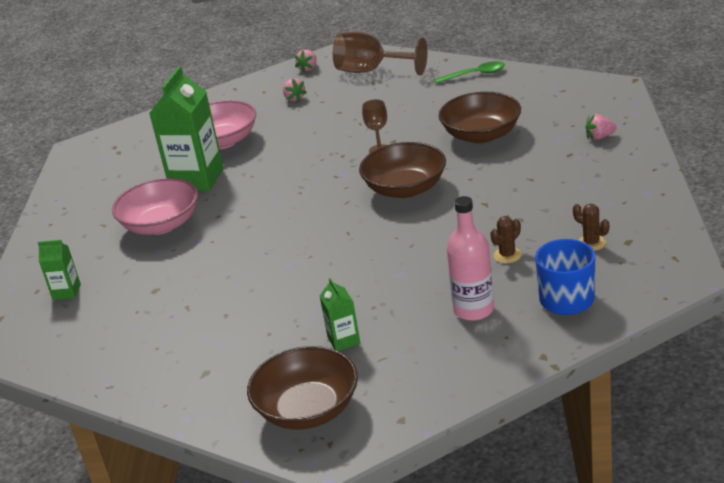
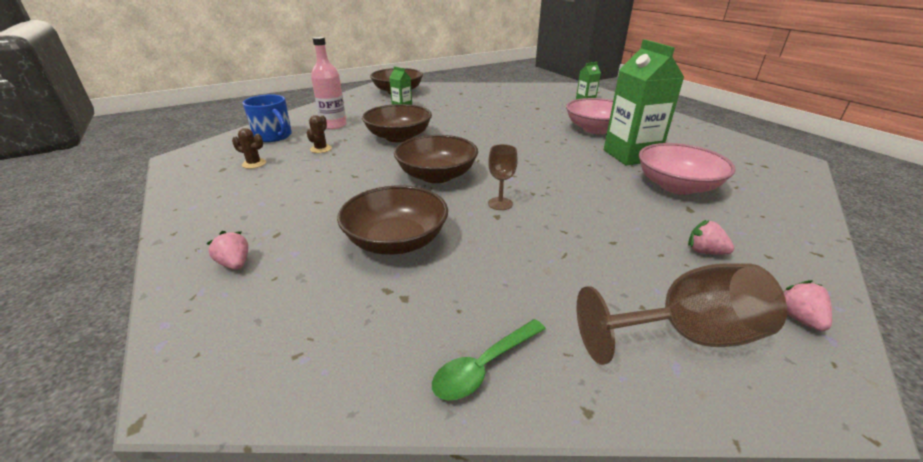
camera: 145 degrees right, 0 degrees up
(400, 260) = (399, 137): none -> brown bowl
(599, 137) = (235, 264): pink strawberry -> pink strawberry turned 90 degrees counterclockwise

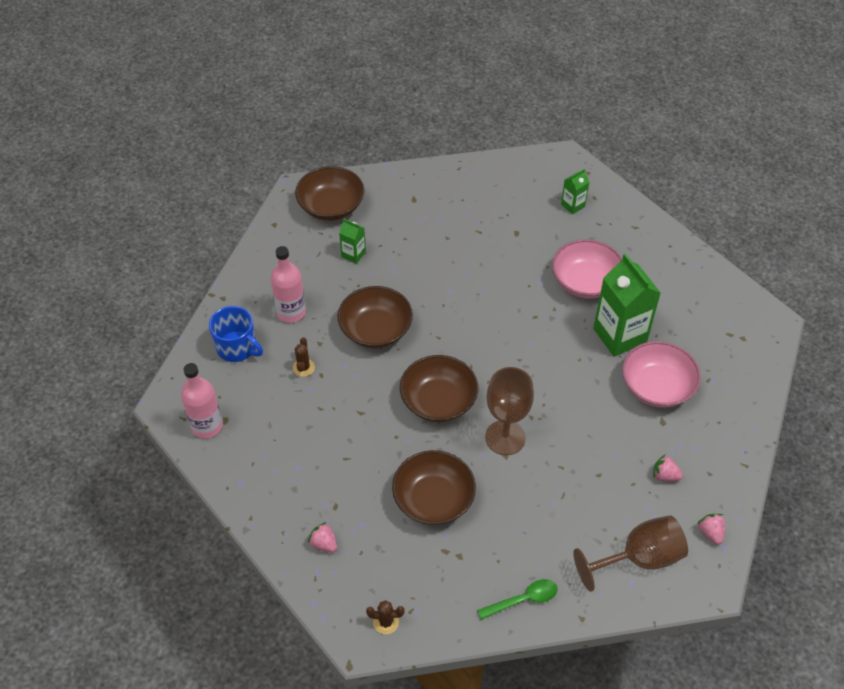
camera: 10 degrees left, 20 degrees up
(202, 170) = (207, 426): none -> pink bottle
(254, 164) = (251, 406): brown cactus -> brown cactus (386, 622)
(484, 366) = (523, 600): green spoon -> green spoon turned 150 degrees counterclockwise
(500, 204) = (505, 437): brown goblet -> brown goblet, size x1.88

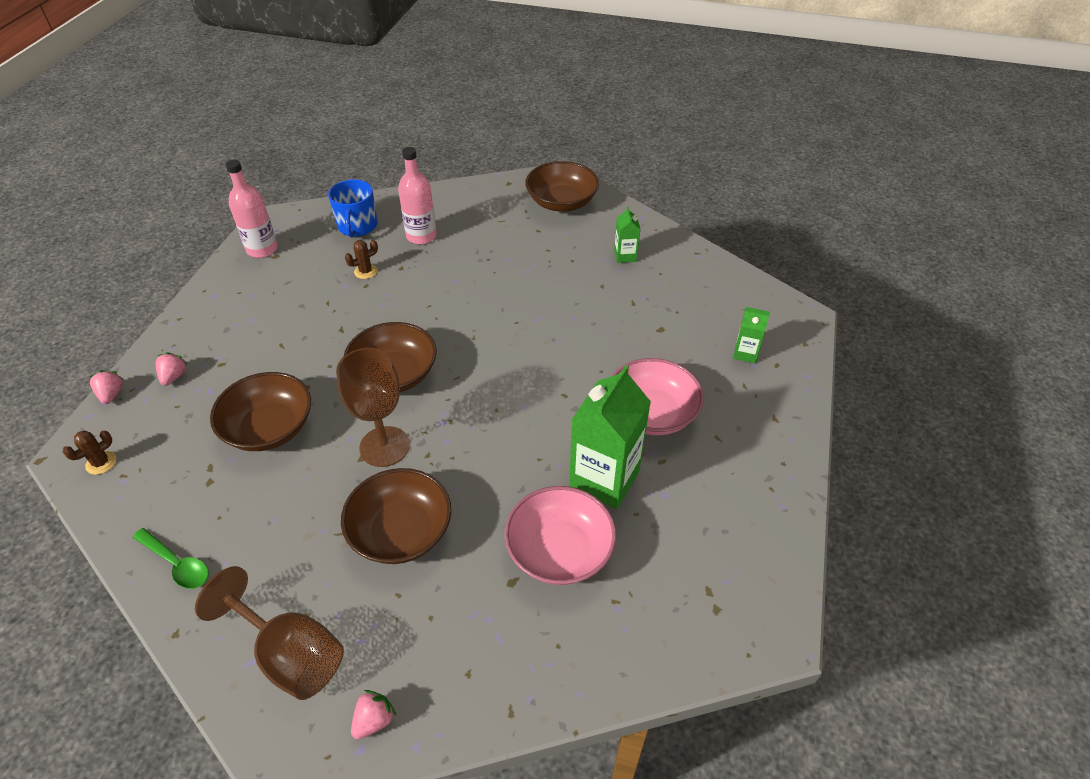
camera: 55 degrees right, 5 degrees down
(353, 254) = (520, 239): green carton -> green carton (625, 256)
(375, 330) = (446, 293): brown bowl -> brown bowl (401, 532)
(386, 622) = (101, 463): brown cactus -> brown cactus turned 75 degrees clockwise
(665, 475) = (431, 623): pink strawberry -> pink strawberry (111, 394)

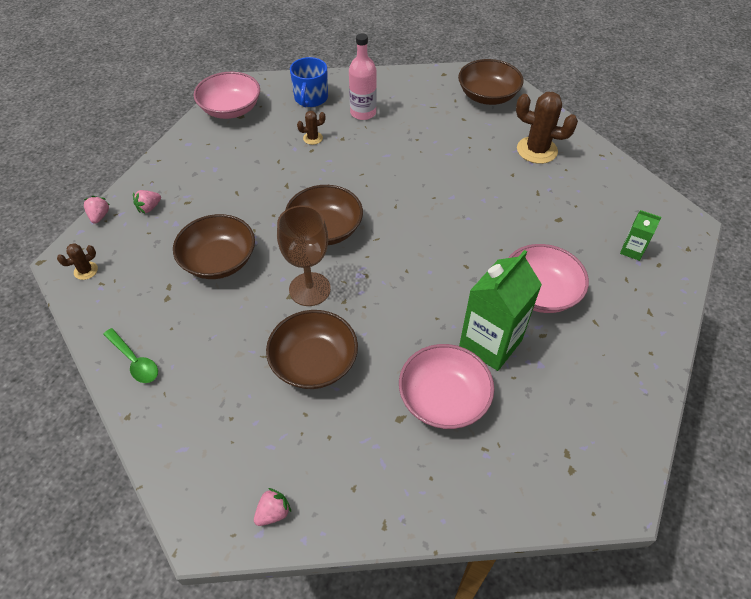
camera: 10 degrees right, 5 degrees up
(174, 376) = (149, 208): pink strawberry -> pink strawberry turned 150 degrees counterclockwise
(262, 249) = (231, 109): pink bottle -> pink bowl
(290, 654) = (213, 448): brown goblet -> none
(625, 256) = (537, 150): green carton -> brown cactus

